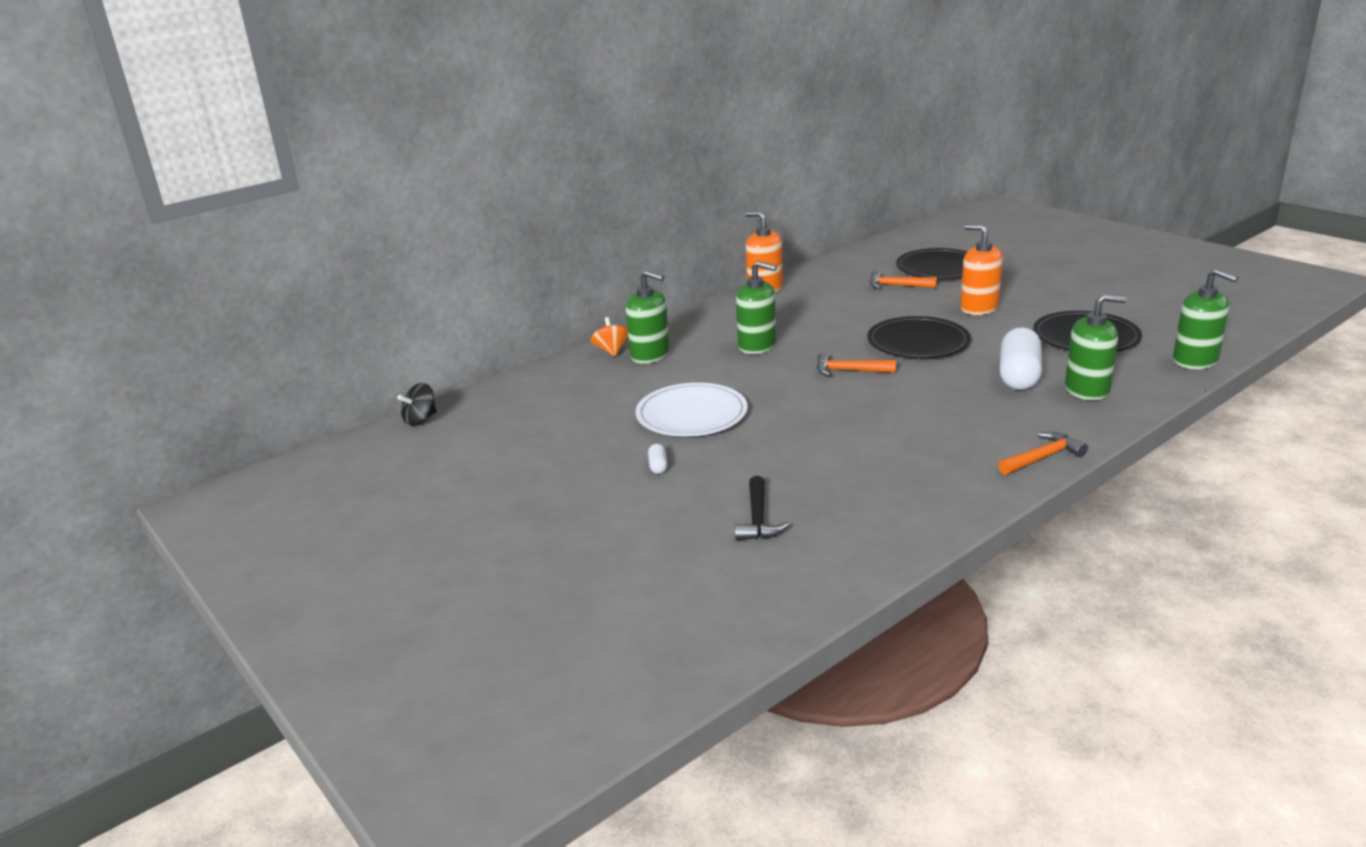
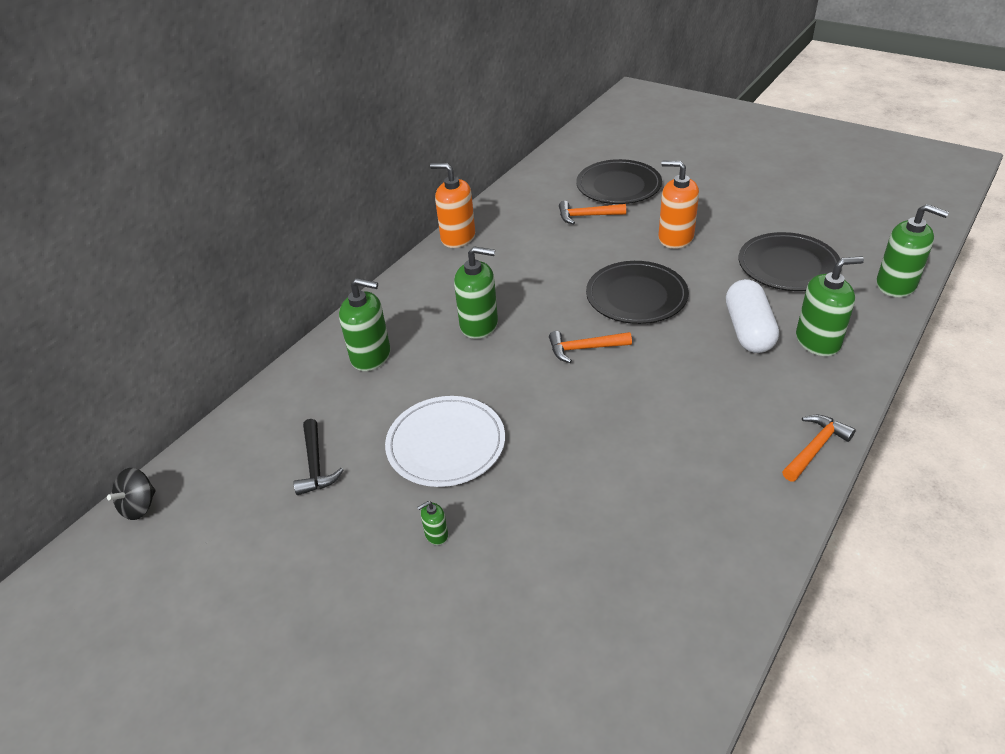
camera: 15 degrees left, 15 degrees up
(612, 351) = (327, 355): orange spinning top -> none
(658, 466) = (436, 534): white capsule -> green soap dispenser
(758, 519) = (571, 601): black hammer -> black hammer (315, 465)

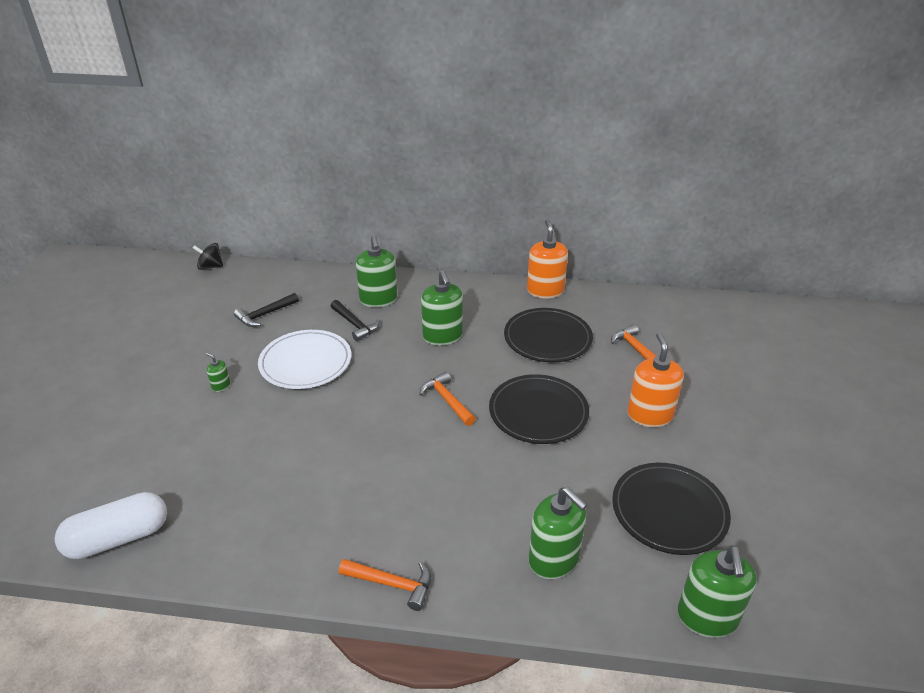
camera: 60 degrees right, 5 degrees down
(404, 386) = (355, 324): none -> black hammer
(618, 186) = (704, 355): black plate -> black plate (547, 338)
(748, 330) = (537, 501): white capsule -> white capsule (118, 538)

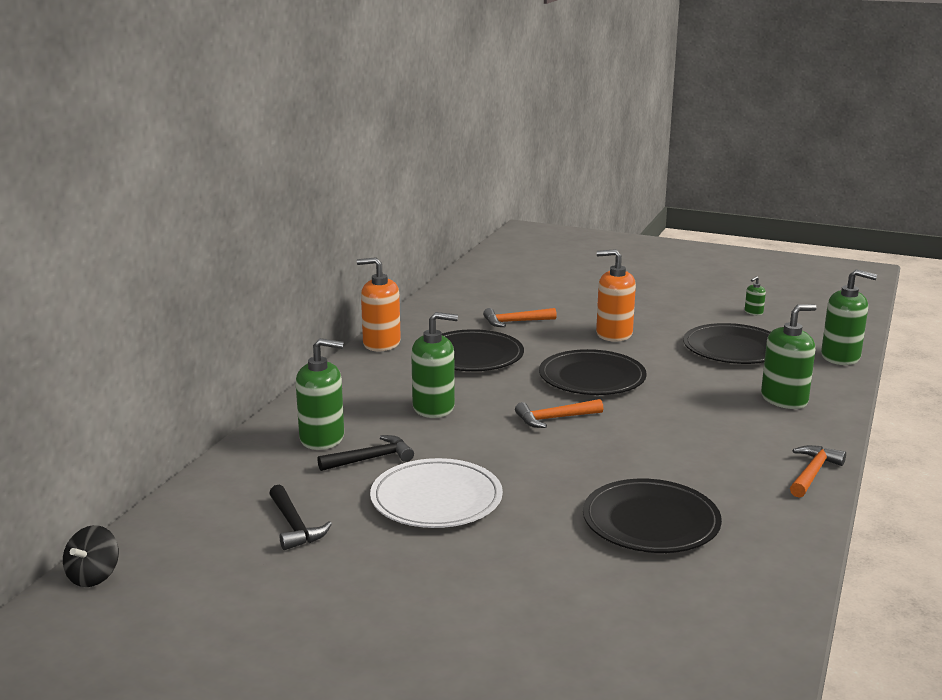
camera: 75 degrees left, 15 degrees down
(118, 538) = (743, 647): white capsule -> none
(221, 386) = (455, 567): green soap dispenser -> green soap dispenser (753, 312)
(287, 474) = (651, 521): none -> black plate

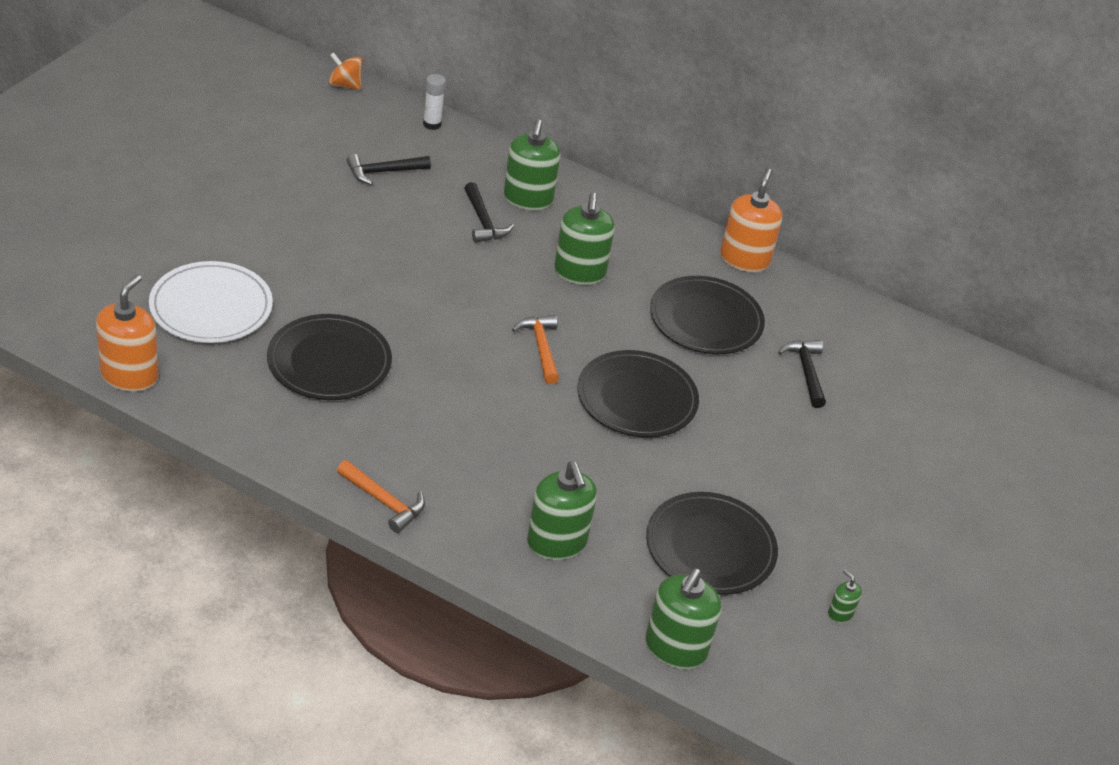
camera: 90 degrees right, 20 degrees up
(93, 576) = (345, 85): black spinning top -> orange spinning top
(185, 504) = (432, 124): none -> white glue stick
(436, 499) = (404, 247): white plate -> white plate (211, 307)
(515, 322) = (806, 372): orange hammer -> black hammer
(614, 334) = (764, 449): orange soap dispenser -> orange soap dispenser (129, 375)

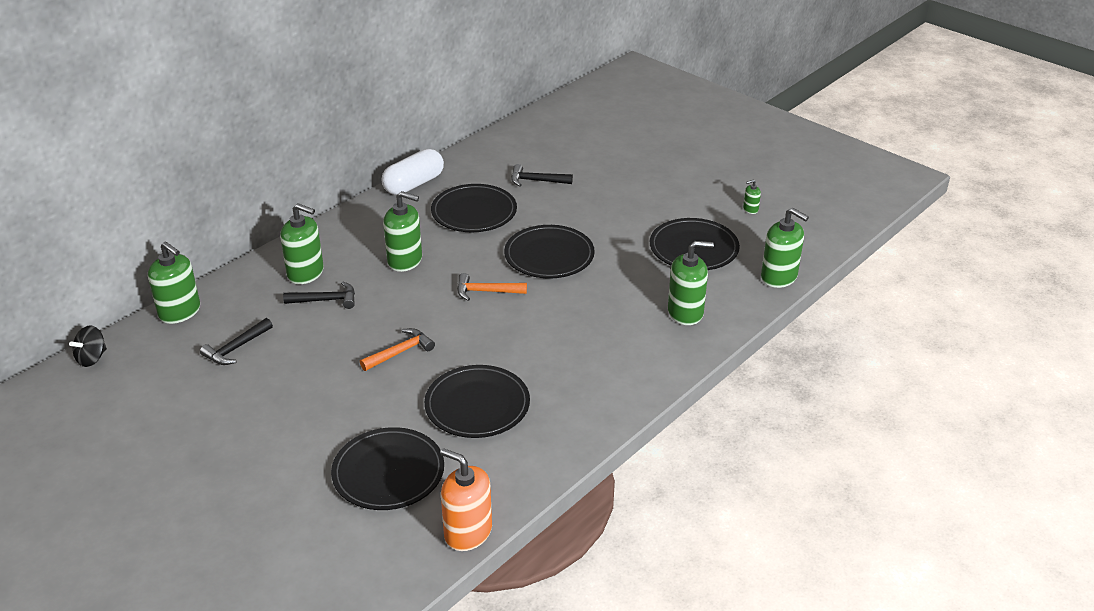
camera: 70 degrees left, 5 degrees down
(211, 307) = (388, 472): white plate -> black plate
(345, 85) = (92, 358): orange spinning top -> black spinning top
(383, 172) = (236, 348): black hammer -> black hammer turned 45 degrees clockwise
(383, 502) = (639, 391): orange hammer -> orange hammer (400, 352)
(432, 124) = (180, 312): white glue stick -> green soap dispenser
(744, 259) = (413, 184): orange soap dispenser -> white capsule

